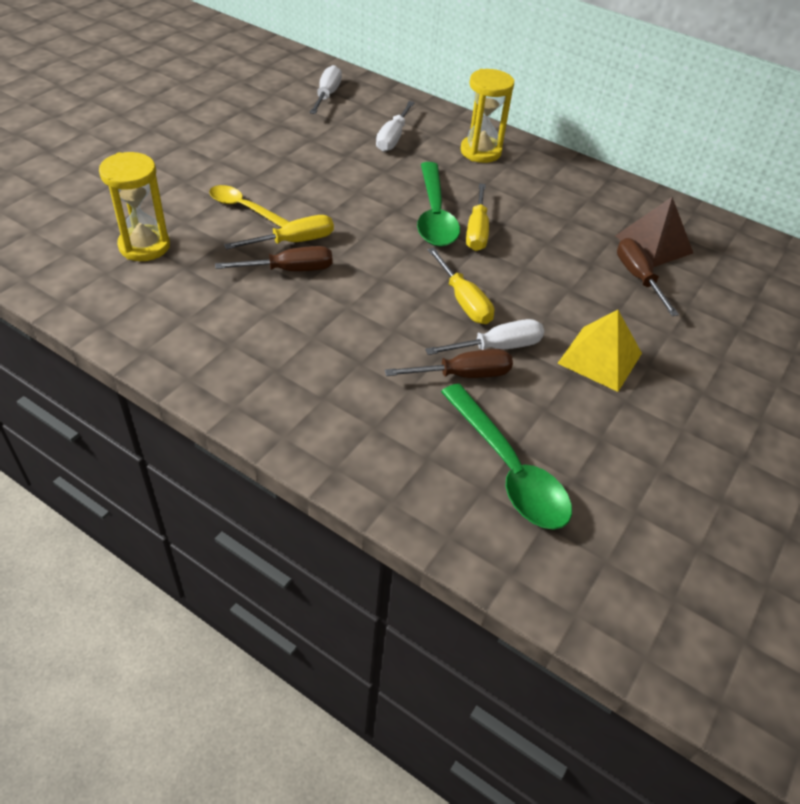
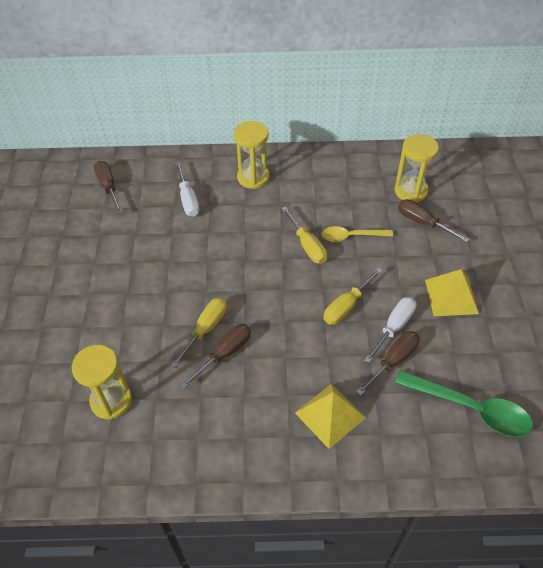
camera: 30 degrees left, 5 degrees up
(244, 208) = (147, 323): yellow spoon -> yellow spoon (351, 236)
(327, 95) = (108, 187): white screwdriver -> brown screwdriver
(338, 378) = (330, 415): none -> yellow pyramid
(434, 215) = (272, 249): green spoon -> none
(463, 301) = (347, 306): yellow screwdriver -> yellow screwdriver turned 105 degrees clockwise
(654, 244) = (410, 191): brown pyramid -> yellow hourglass

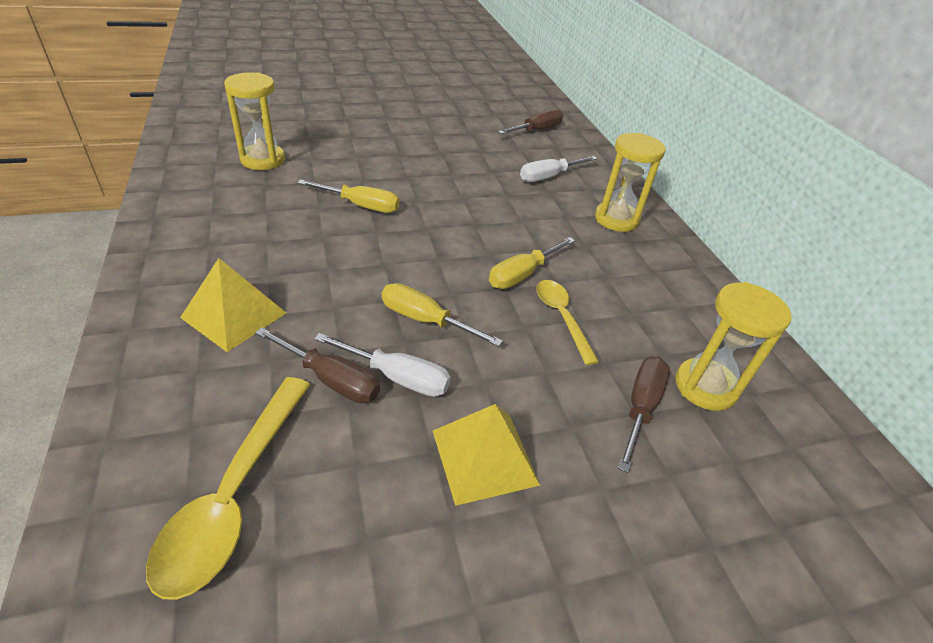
camera: 70 degrees right, 10 degrees down
(224, 354) = (327, 221): brown screwdriver -> none
(471, 408) = (235, 494): green spoon -> yellow spoon

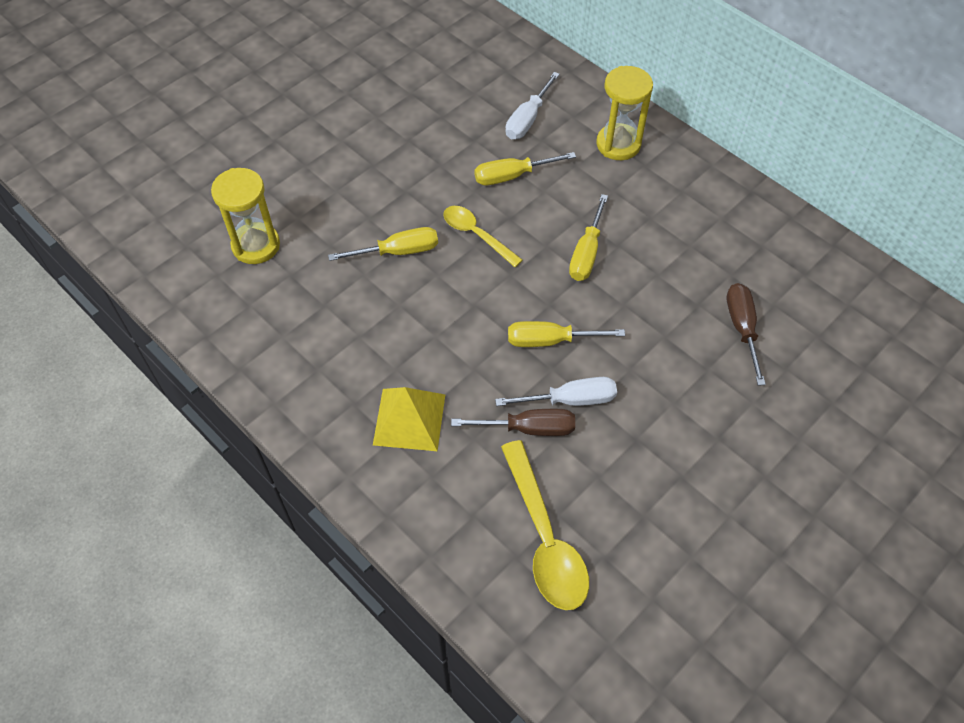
camera: 25 degrees left, 15 degrees up
(484, 457) = (670, 424): yellow pyramid -> none
(503, 202) = (512, 176): none -> yellow screwdriver
(536, 130) = (470, 54): brown screwdriver -> none
(561, 317) = (643, 280): yellow spoon -> yellow spoon (476, 235)
(705, 387) = (773, 286): yellow hourglass -> none

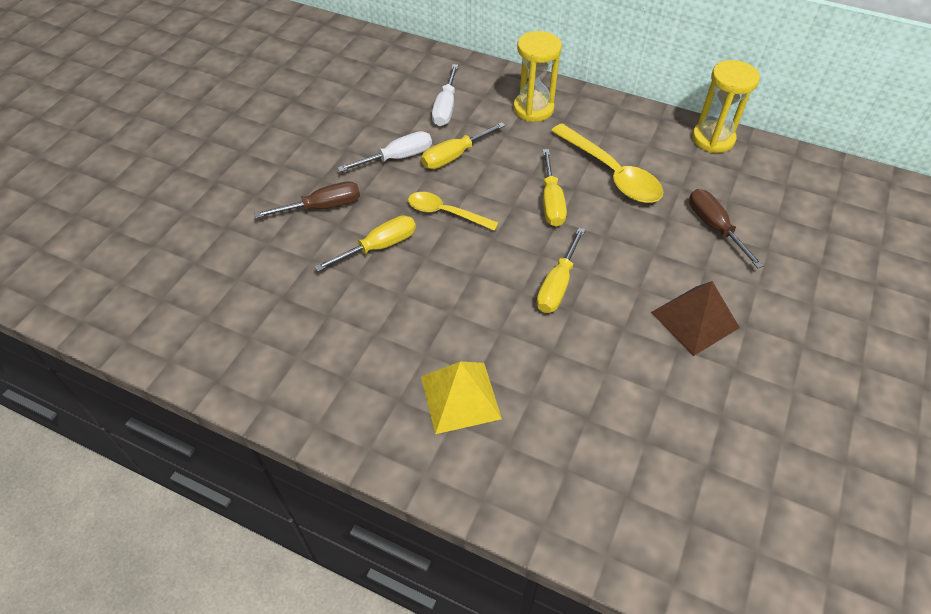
camera: 20 degrees left, 5 degrees down
(256, 245) = (234, 279): yellow hourglass -> yellow hourglass (713, 139)
(528, 428) = (577, 369): brown screwdriver -> brown screwdriver (322, 207)
(545, 538) = (644, 468): yellow spoon -> yellow spoon (611, 173)
(550, 340) = (557, 285): yellow screwdriver -> yellow screwdriver turned 45 degrees counterclockwise
(570, 400) = (601, 332): white screwdriver -> white screwdriver (397, 158)
(668, 417) = (695, 320): none -> brown pyramid

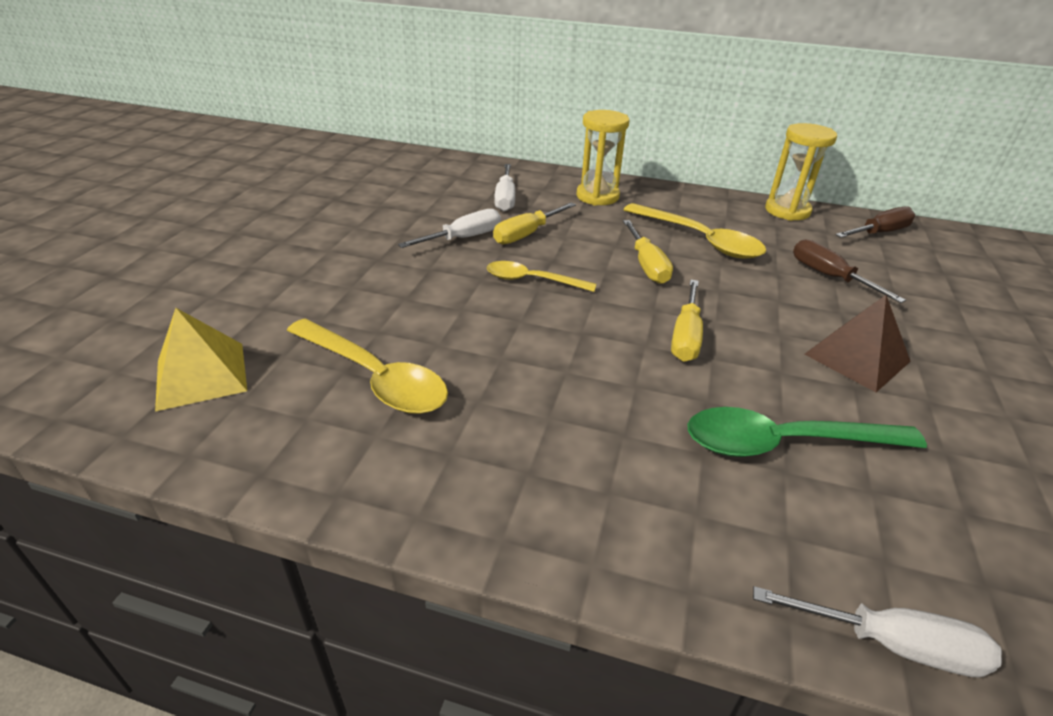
camera: 10 degrees left, 15 degrees down
(302, 304) = (374, 377): none -> yellow spoon
(322, 207) = (384, 283): brown screwdriver -> brown screwdriver (879, 233)
(378, 247) = (461, 315): yellow screwdriver -> none
(460, 397) = (611, 461): yellow pyramid -> yellow pyramid (201, 375)
(596, 395) = (784, 443): none -> green spoon
(601, 552) = (890, 644): none -> white screwdriver

